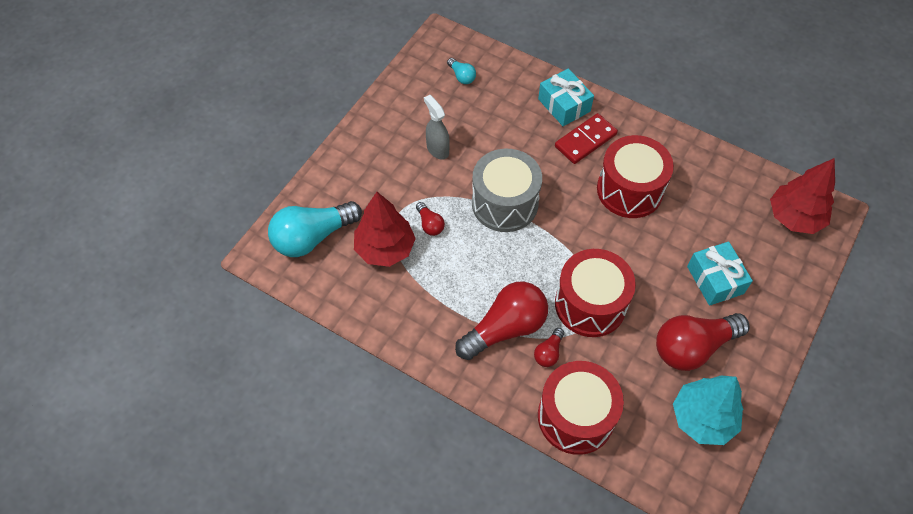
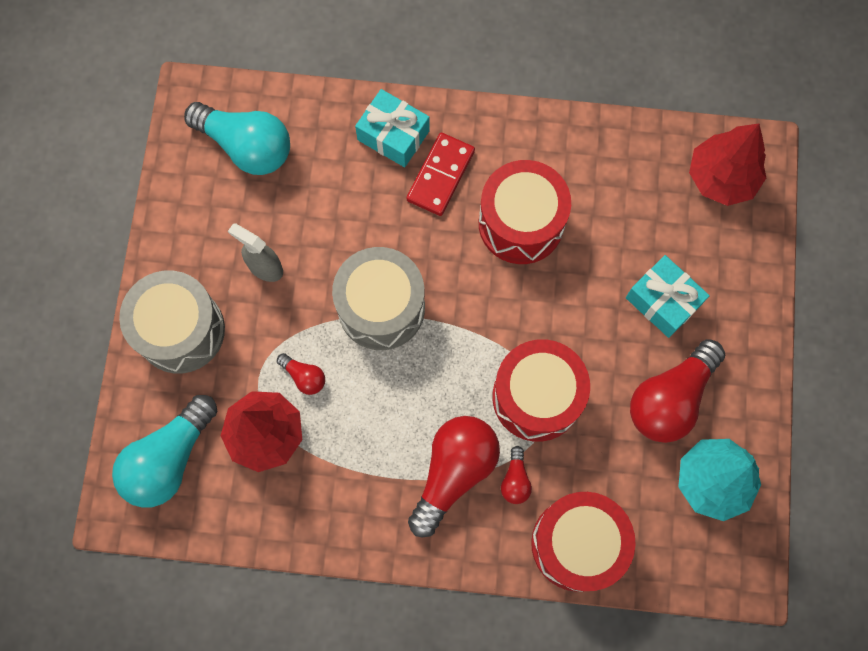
camera: 25 degrees left, 15 degrees up
(362, 164) = (181, 330): none -> grey drum
(462, 76) = (246, 146): turquoise light bulb -> turquoise light bulb, size x2.19

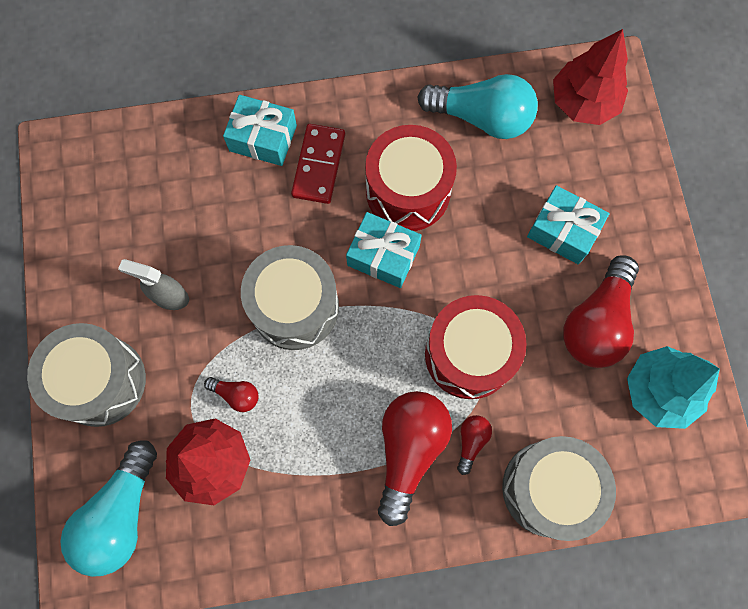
camera: 15 degrees left, 0 degrees up
(246, 146) = (122, 184): turquoise light bulb -> turquoise light bulb (481, 117)
(479, 280) = (383, 255): none -> turquoise gift
(515, 480) = (471, 441): red light bulb -> red light bulb turned 150 degrees counterclockwise
(577, 544) = (548, 488): red drum -> grey drum

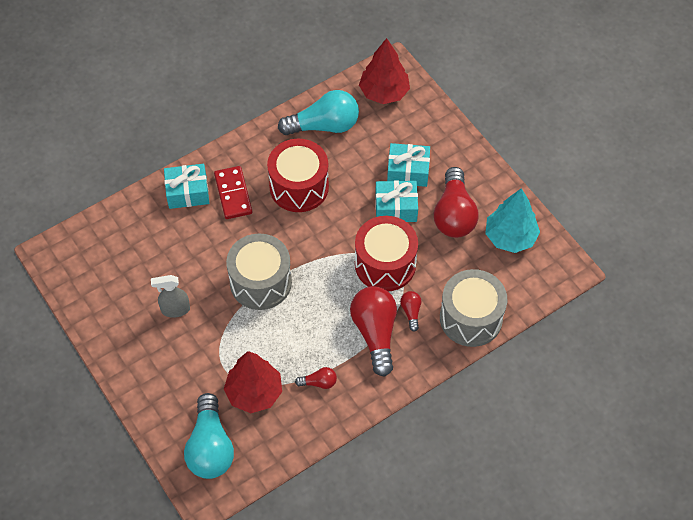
camera: 25 degrees left, 15 degrees down
(100, 381) = (155, 377): grey drum -> none
(236, 395) = (249, 348): red light bulb -> red light bulb (319, 382)
(383, 255) = (302, 230): turquoise gift -> turquoise gift (396, 208)

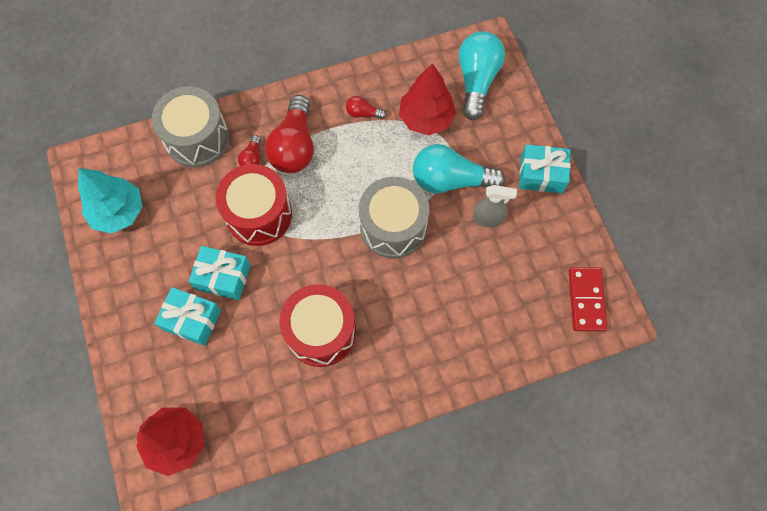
camera: 165 degrees left, 10 degrees up
(188, 192) = (450, 358): turquoise gift -> turquoise gift (541, 174)
(233, 194) = (398, 342): red domino -> red domino (586, 300)
(324, 125) = (266, 410): turquoise light bulb -> turquoise light bulb (450, 180)
(454, 214) = (164, 253): red light bulb -> none

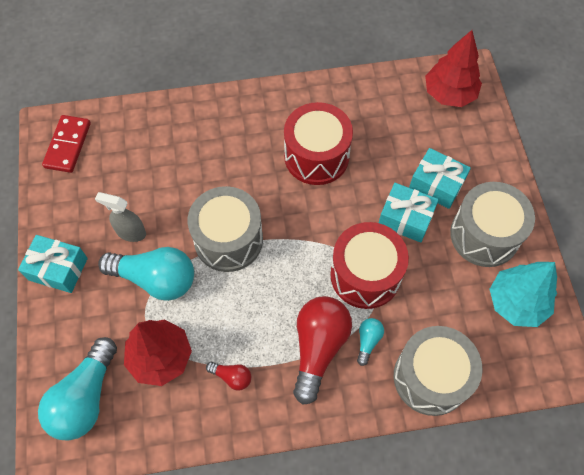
camera: 170 degrees left, 5 degrees down
(144, 272) = (484, 235): none -> grey drum
(252, 158) = (368, 341): red light bulb -> turquoise light bulb

